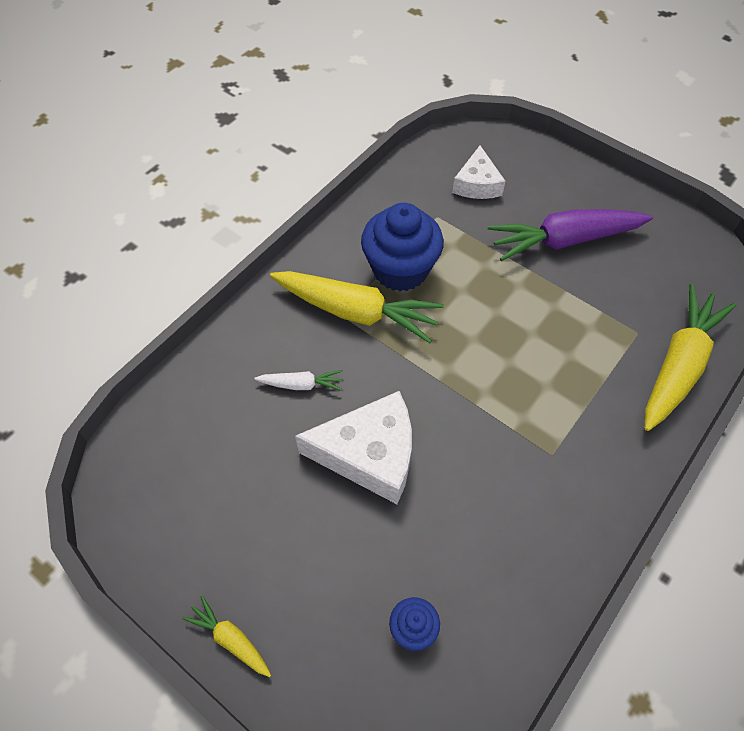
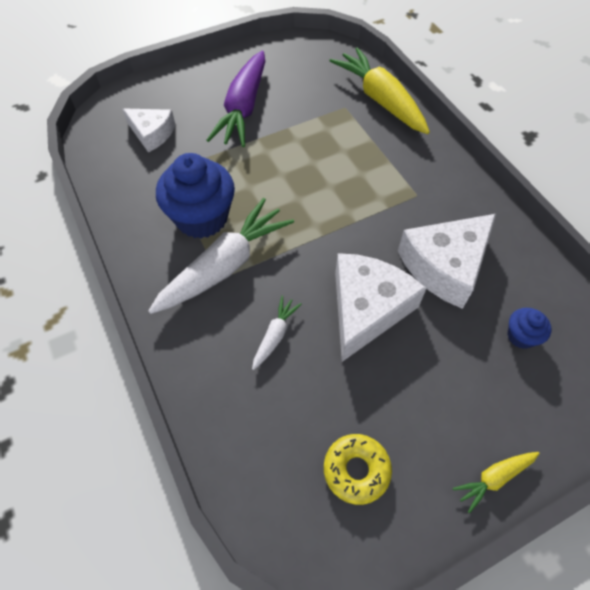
camera: 65 degrees left, 0 degrees up
(194, 505) = (356, 470): none -> yellow donut
(356, 312) = (225, 266): yellow carrot -> white carrot
(466, 516) = (445, 266): none -> white cheese

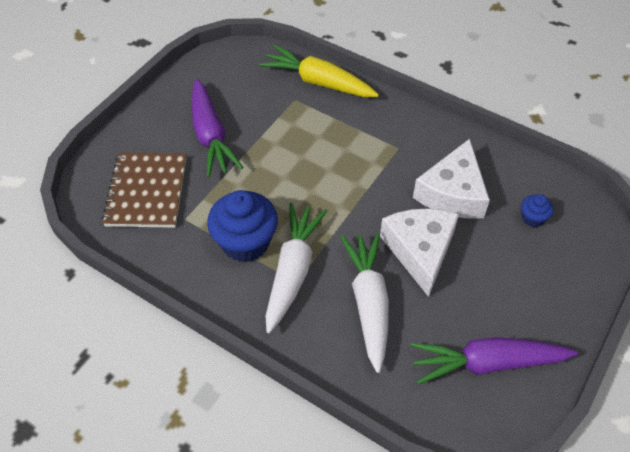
camera: 30 degrees left, 5 degrees down
(152, 133) = (147, 191): white cheese -> brown notebook
(275, 335) = (369, 303): white carrot -> white carrot, size x2.13
(356, 470) = (487, 363): yellow donut -> purple carrot
(494, 478) = (573, 320): yellow carrot -> none

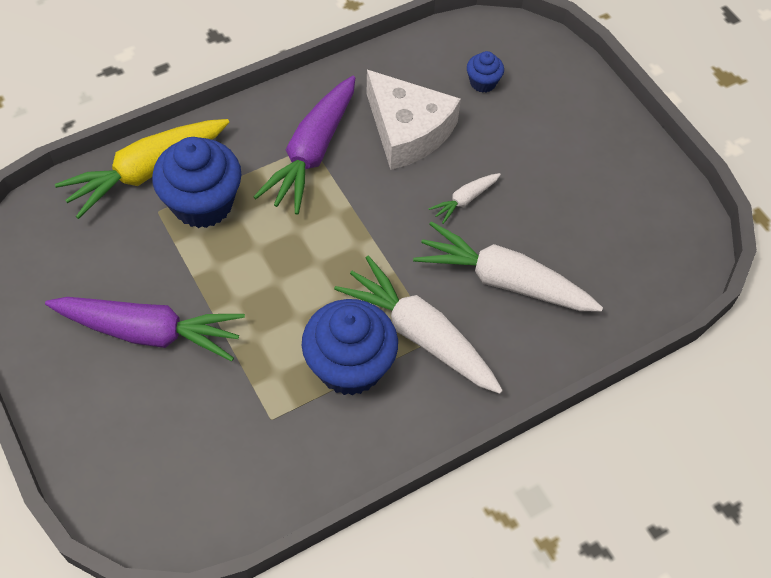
camera: 65 degrees left, 5 degrees up
(147, 191) = (194, 448): brown notebook -> none
(315, 117) = (202, 203): none -> blue cupcake
(420, 250) = (465, 200): white cheese -> white carrot
(487, 363) = (627, 214): purple carrot -> purple carrot (312, 152)

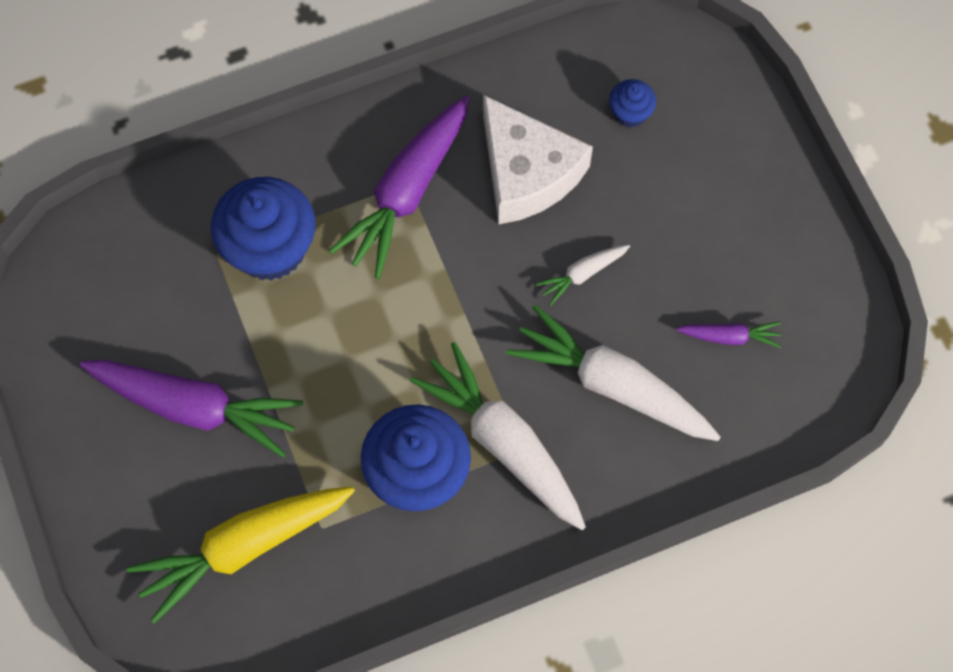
camera: 10 degrees right, 10 degrees up
(147, 172) = (208, 199): yellow carrot -> yellow carrot (244, 547)
(592, 235) = (729, 337): none -> purple carrot

